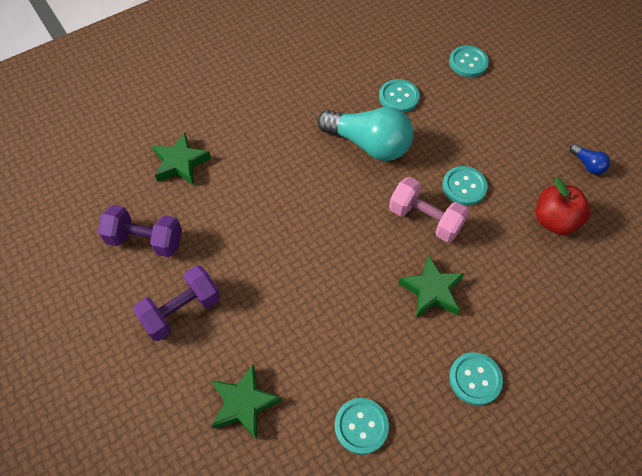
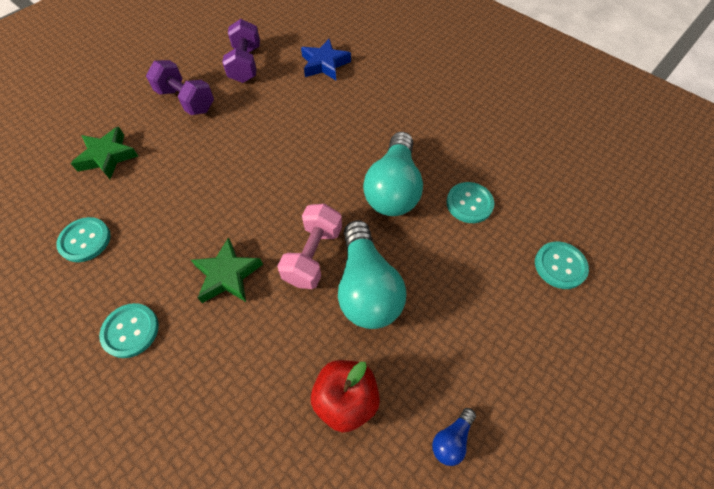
camera: 75 degrees right, 0 degrees up
(181, 163) = (324, 64): green star -> blue star
(464, 186) = (367, 287): turquoise button -> turquoise light bulb

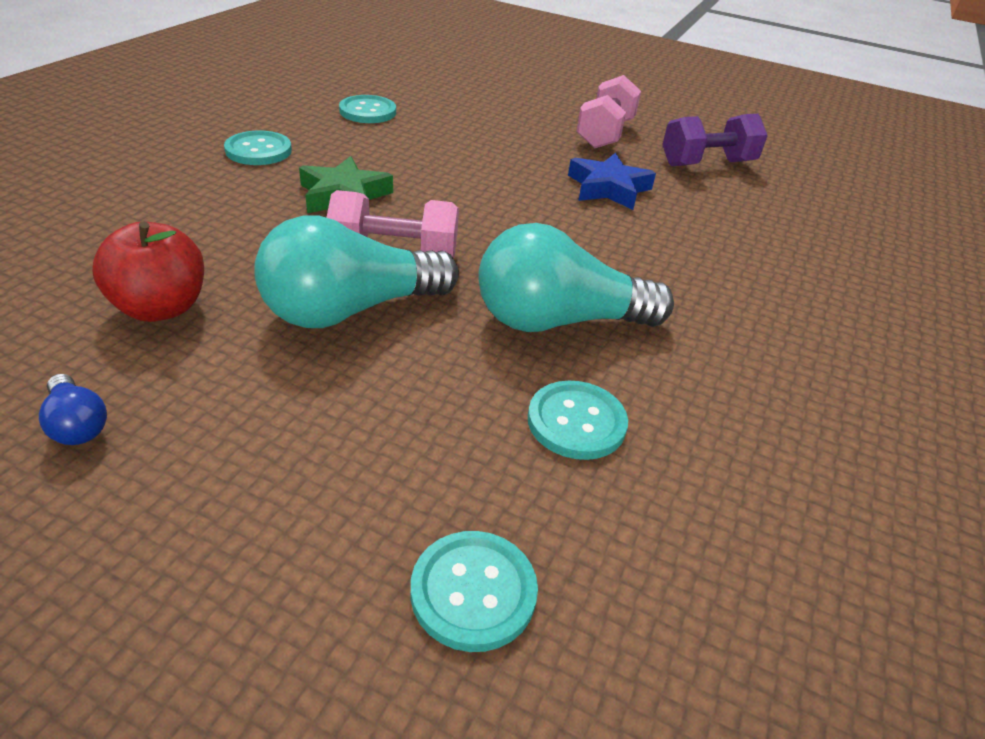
camera: 70 degrees right, 20 degrees down
(108, 156) = (486, 105): green star -> none
(186, 100) = (605, 134): purple dumbbell -> pink dumbbell
(324, 64) = (776, 226): blue star -> blue star (608, 188)
(451, 439) = (77, 424): blue light bulb -> blue light bulb turned 150 degrees counterclockwise

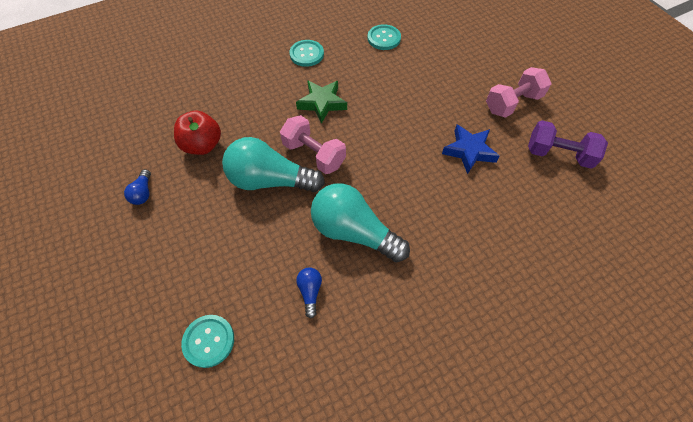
camera: 40 degrees right, 20 degrees up
(576, 422) = (310, 292): turquoise button -> blue light bulb

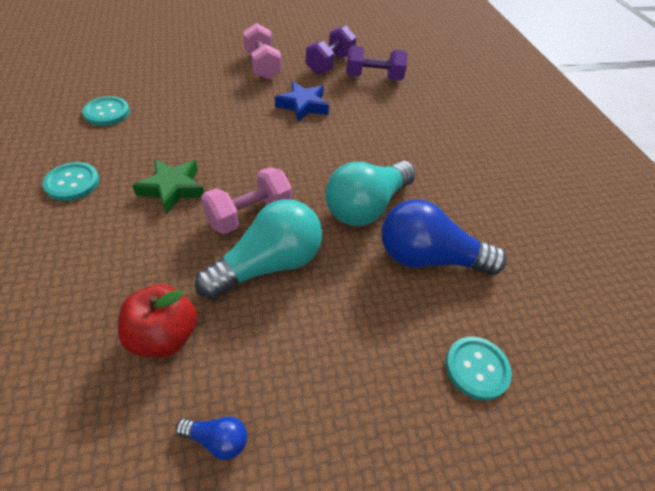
camera: 80 degrees left, 10 degrees down
(270, 180) = (268, 264): turquoise light bulb -> turquoise light bulb turned 150 degrees counterclockwise
(310, 292) = (428, 258): blue light bulb -> blue light bulb, size x2.32
(562, 200) = (373, 78): none -> purple dumbbell

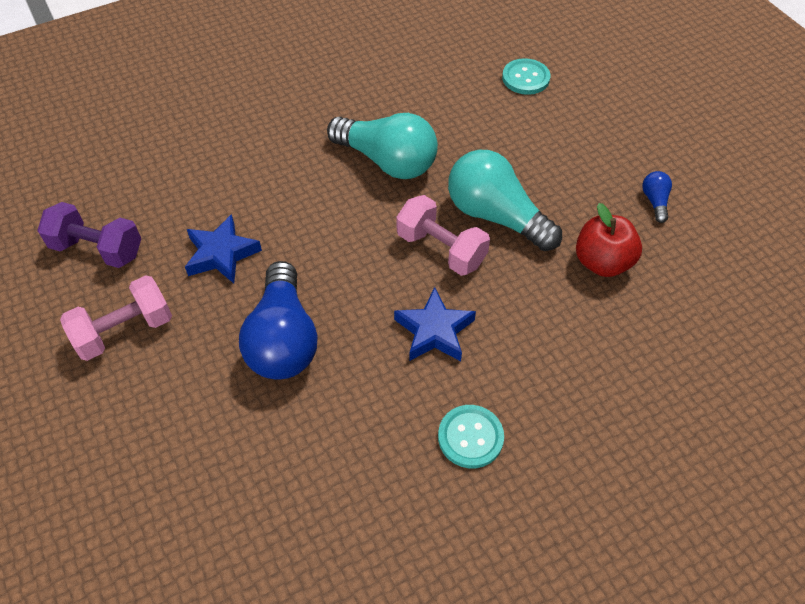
camera: 100 degrees left, 5 degrees up
(107, 112) = (318, 480): turquoise button -> none
(172, 188) = (434, 331): green star -> blue star
(373, 78) = (125, 194): purple dumbbell -> none
(428, 258) = (433, 111): blue light bulb -> blue light bulb (283, 339)

